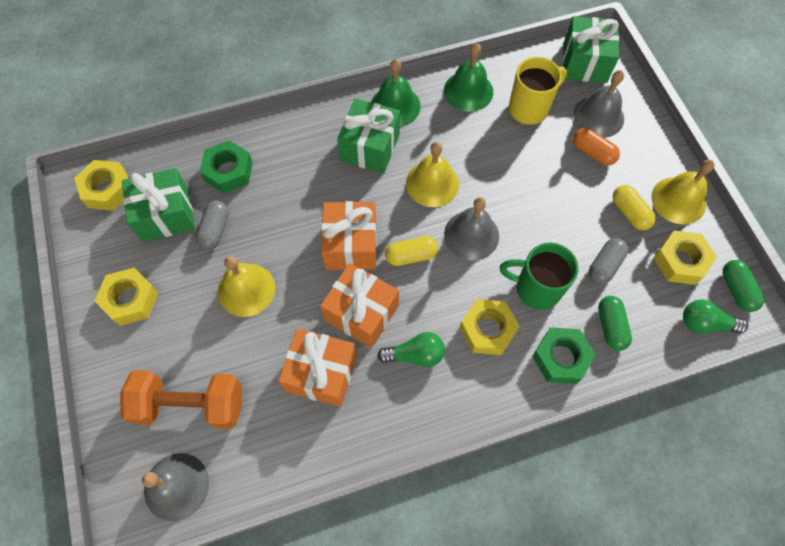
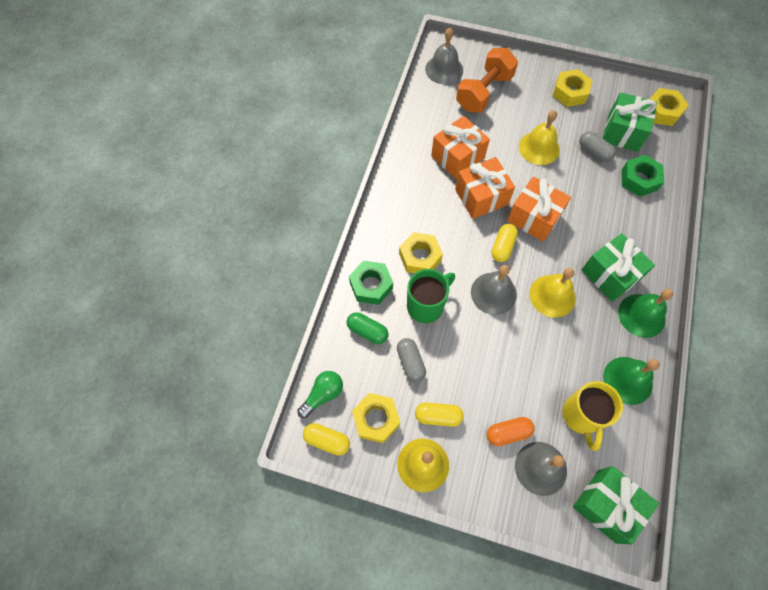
camera: 125 degrees right, 0 degrees up
(415, 355) = (433, 208): green light bulb -> none
(736, 290) = (327, 440): green capsule -> yellow capsule

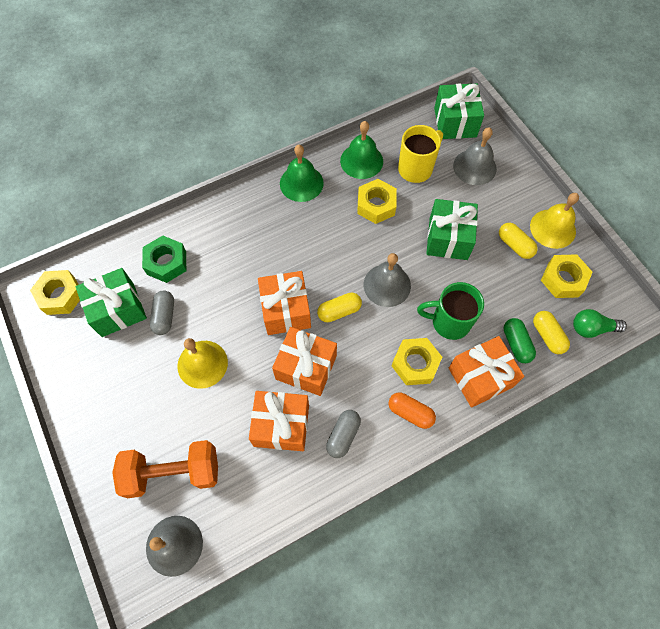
camera: 135 degrees left, 0 degrees up
(327, 440) = (612, 296): yellow capsule -> yellow capsule (547, 336)
(371, 285) = (480, 377): green nut -> orange gift
(410, 362) = (502, 293): grey capsule -> grey capsule (343, 435)
(508, 433) = (475, 199): orange capsule -> orange capsule (410, 413)
(552, 296) = (345, 246): yellow bell -> none
(570, 92) = (101, 390): yellow nut -> yellow nut (376, 205)
(610, 275) = (286, 222): green gift -> green gift (448, 238)

